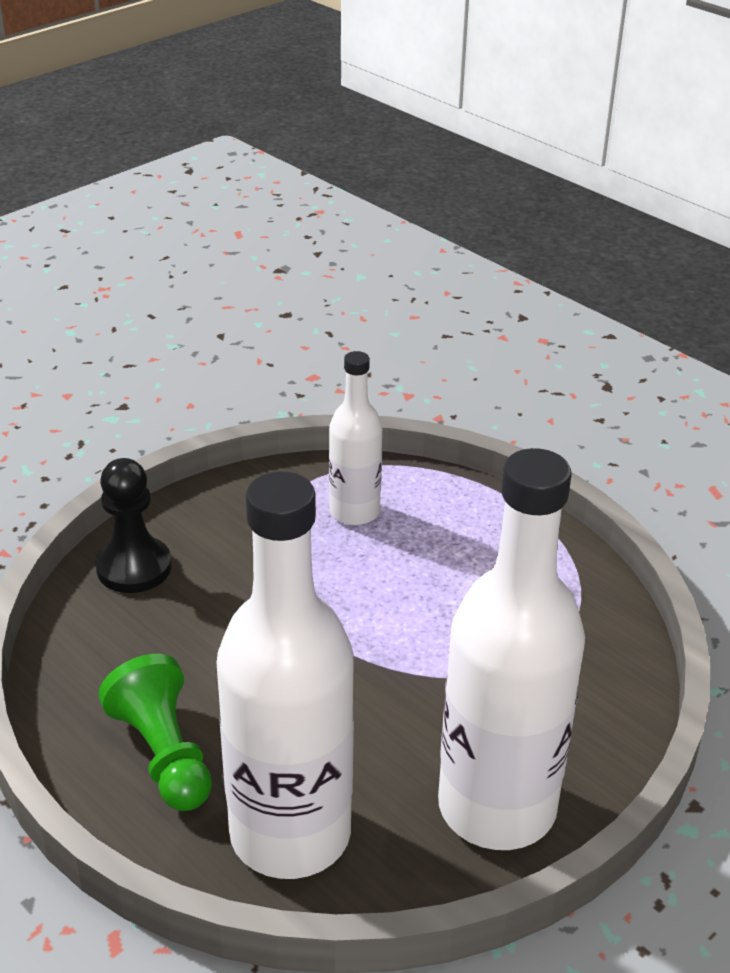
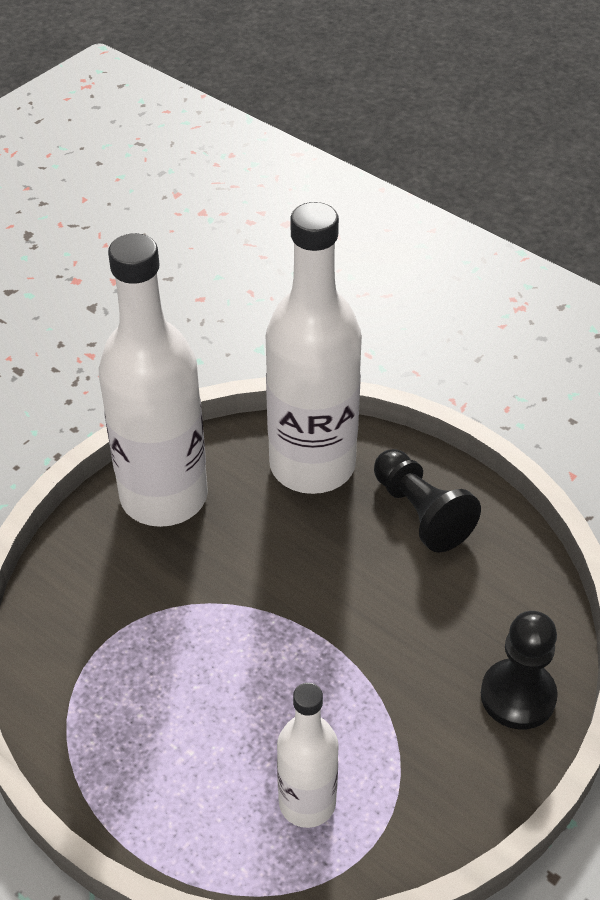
camera: 175 degrees right, 10 degrees up
(163, 754) = (421, 513): green pawn -> black pawn

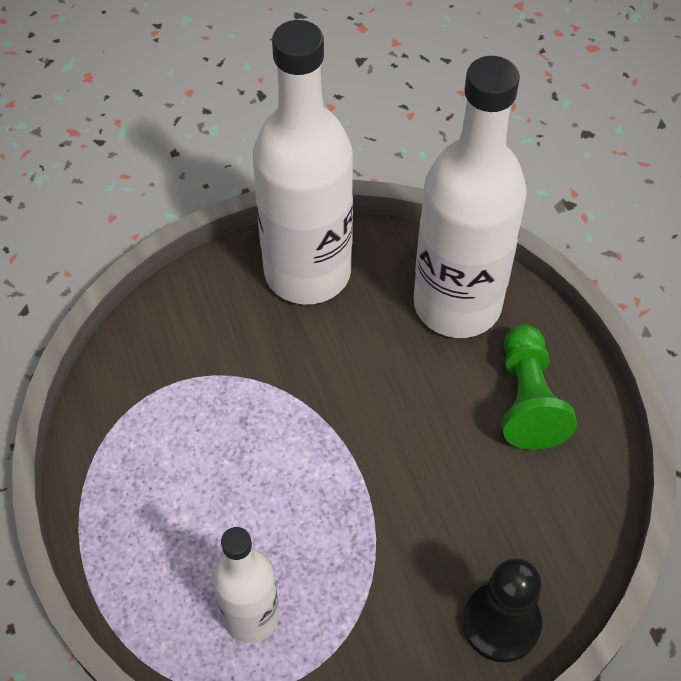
camera: 30 degrees right, 10 degrees up
(421, 513) = (528, 400): black pawn -> green pawn

